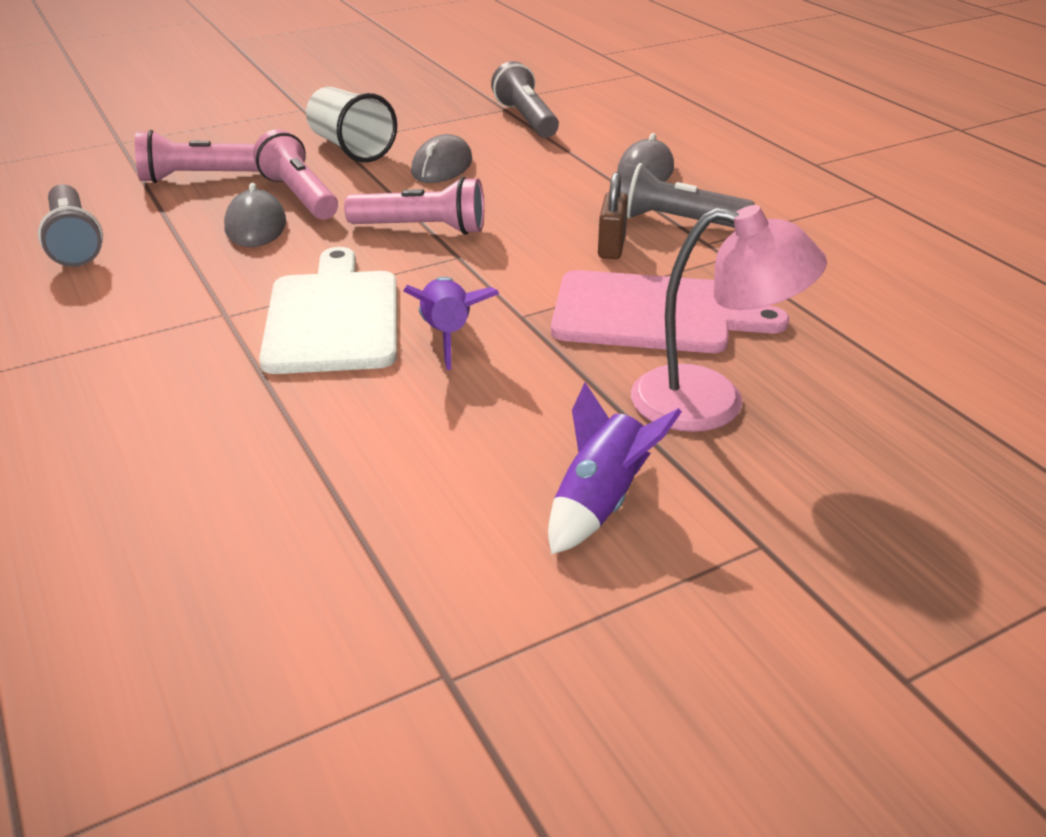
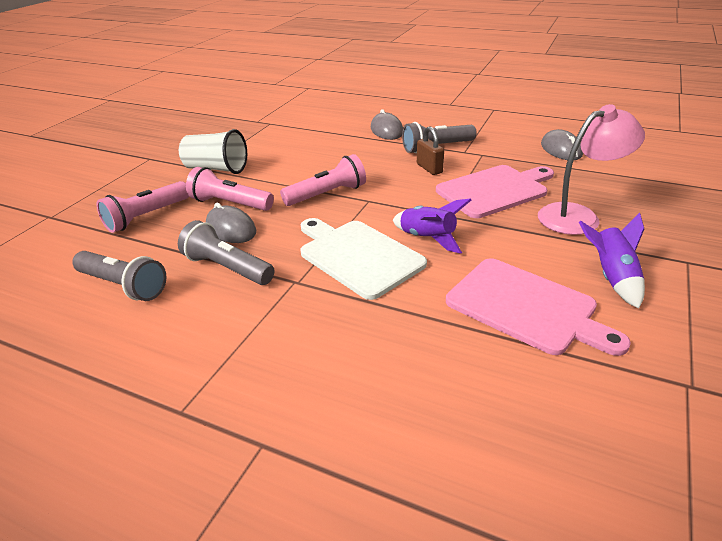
camera: 35 degrees left, 0 degrees up
(418, 474) = (526, 307): none -> pink cutting board
(442, 166) = (284, 161): grey mouse -> grey mouse (561, 149)
(526, 119) = (289, 125): grey flashlight -> grey flashlight (227, 268)

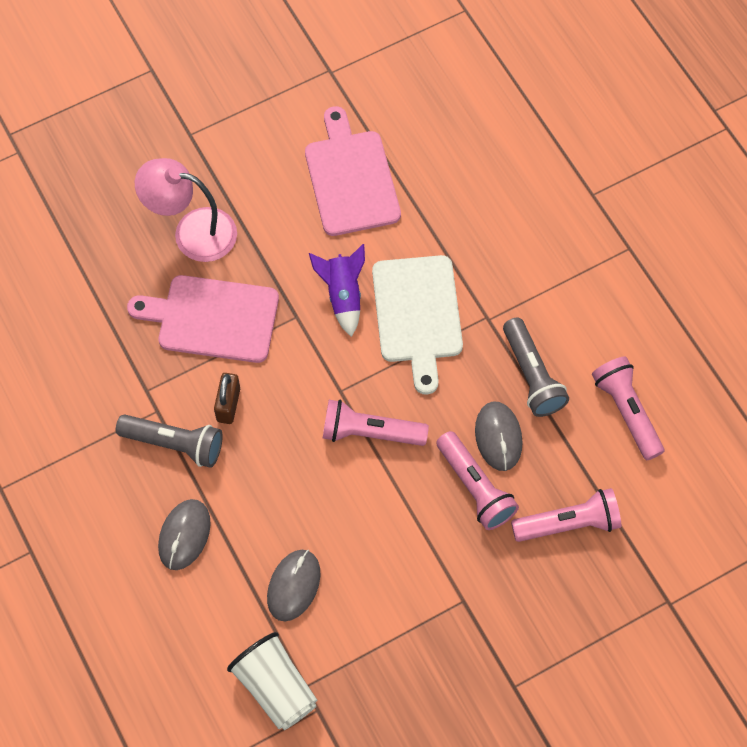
camera: 145 degrees left, 30 degrees up
(123, 285) = (626, 412): grey flashlight -> pink flashlight
(216, 169) = (448, 587): white cup -> white cup (276, 687)
(561, 149) = (60, 336): grey mouse -> grey mouse (294, 586)
(612, 278) = (261, 159): purple rocket -> none

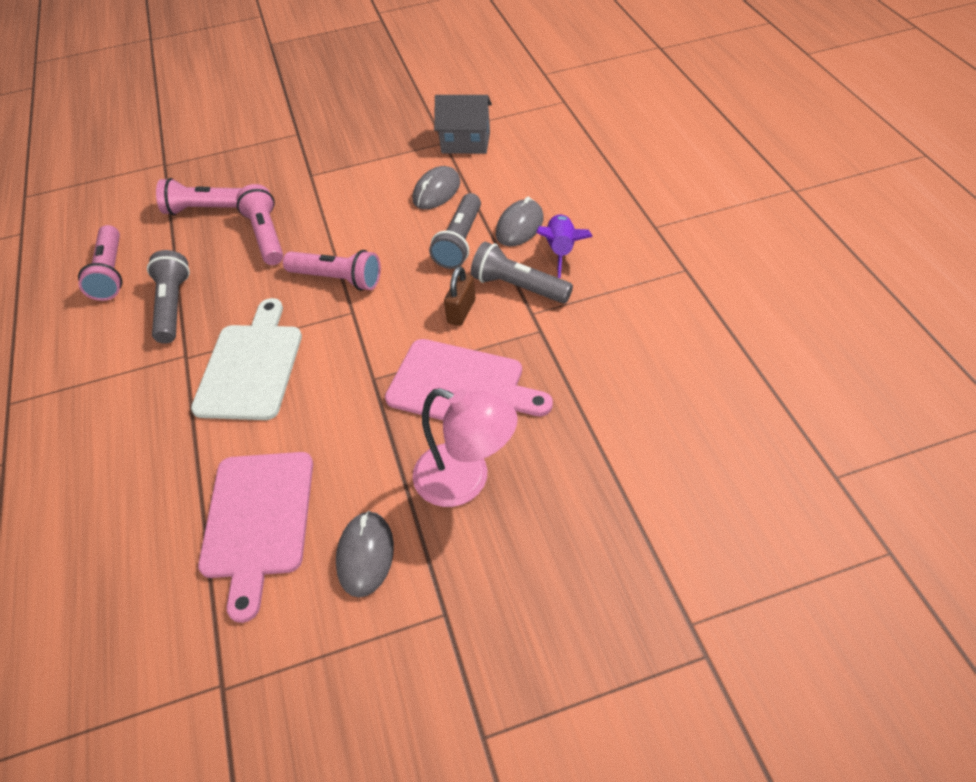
camera: 165 degrees left, 15 degrees down
(248, 503) = (460, 241): none -> grey flashlight
(276, 687) = (465, 143): white cup -> grey house
(343, 295) = (318, 392): purple rocket -> purple rocket (561, 251)
(498, 437) = (229, 266): grey mouse -> grey mouse (365, 555)

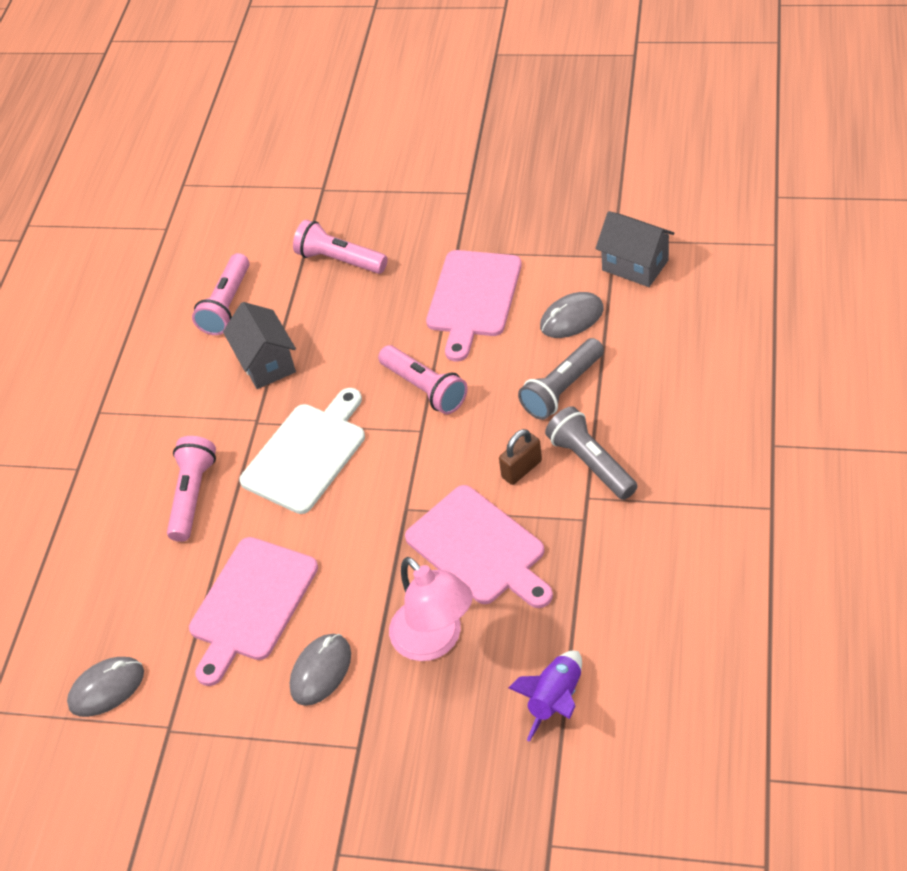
camera: 30 degrees right, 0 degrees up
(173, 306) = (266, 363): grey flashlight -> grey house
(266, 236) = (382, 313): pink flashlight -> pink flashlight (192, 496)
(343, 202) = (473, 298): none -> pink cutting board
(519, 226) = (632, 392): grey mouse -> grey mouse (107, 688)
(561, 251) = (657, 437): purple rocket -> purple rocket (555, 700)

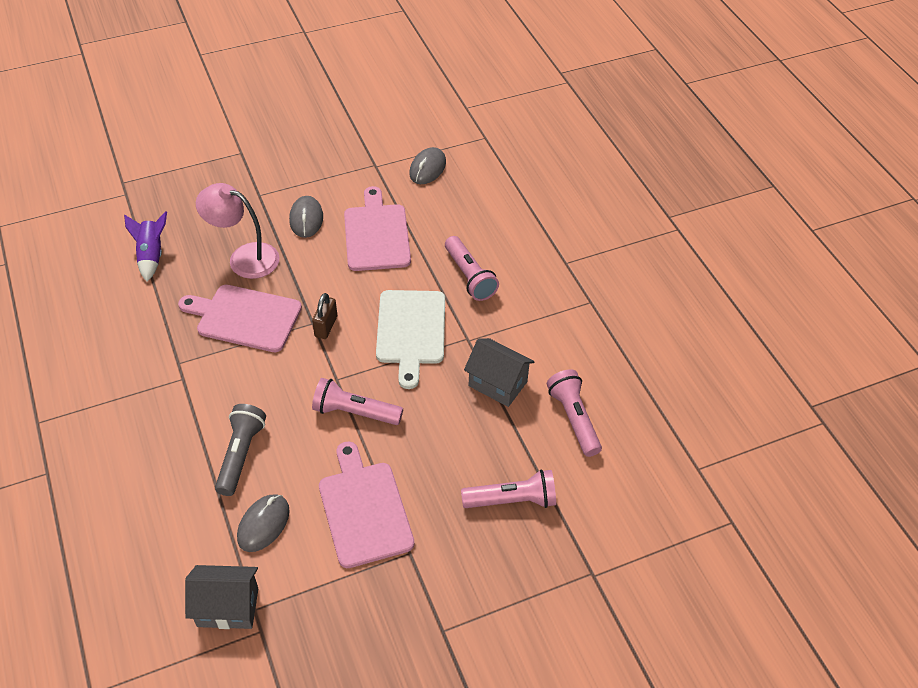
camera: 140 degrees right, 0 degrees up
(521, 469) = (242, 380): brown padlock -> brown padlock (326, 326)
(591, 463) = (190, 404): grey flashlight -> none

